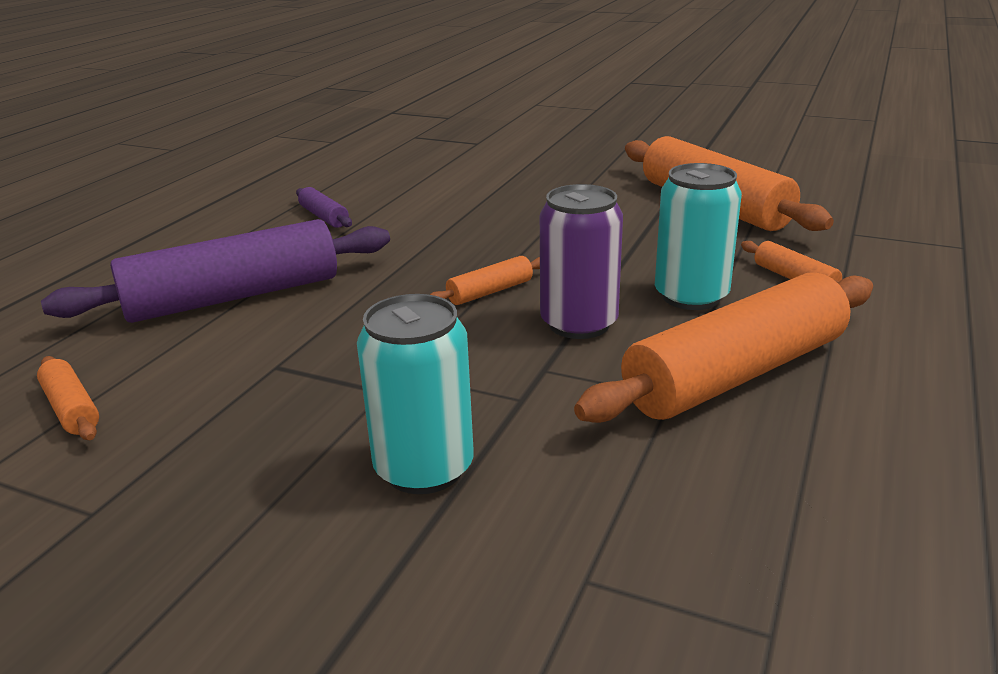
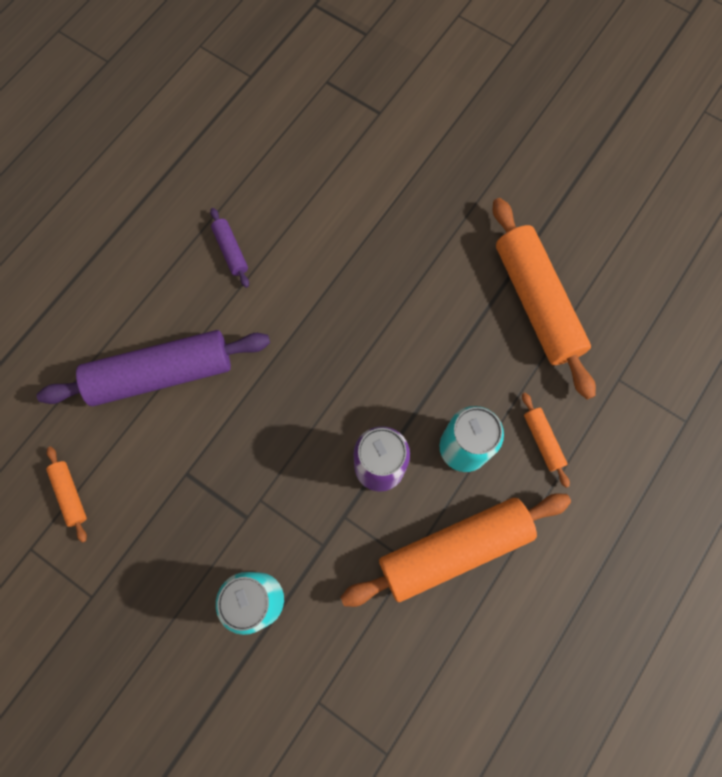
camera: 10 degrees right, 45 degrees up
(490, 292) = (332, 408): orange rolling pin -> none

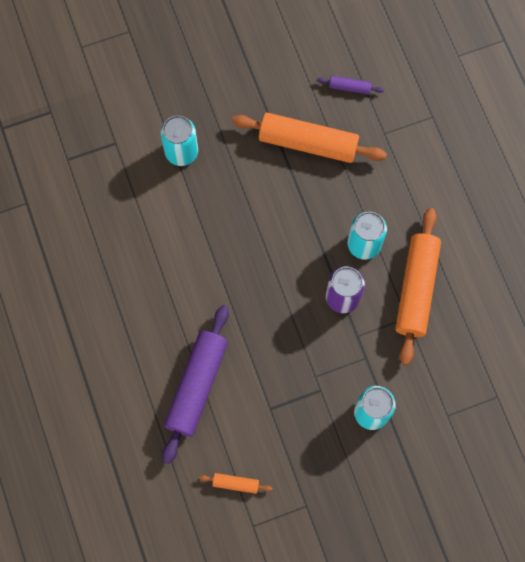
camera: 55 degrees left, 0 degrees up
(231, 251) = (144, 294): purple rolling pin -> purple rolling pin (349, 87)
(420, 181) = (181, 152): none -> turquoise can
(542, 441) = (390, 199): orange rolling pin -> none

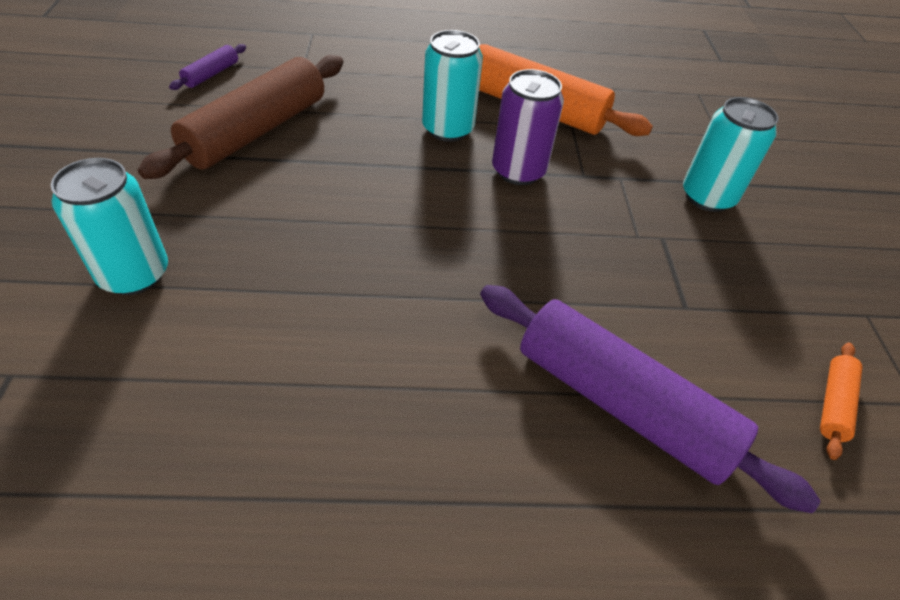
camera: 75 degrees left, 25 degrees down
(308, 143) = (256, 131): orange rolling pin -> brown rolling pin

